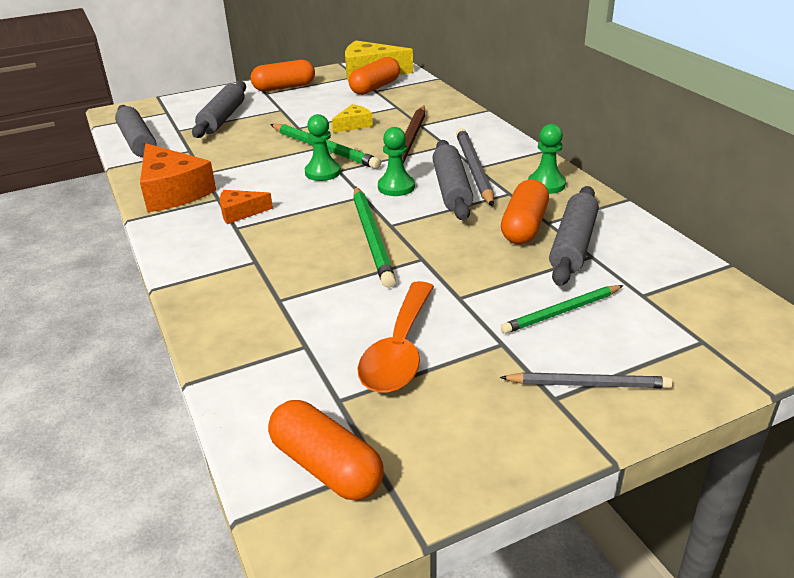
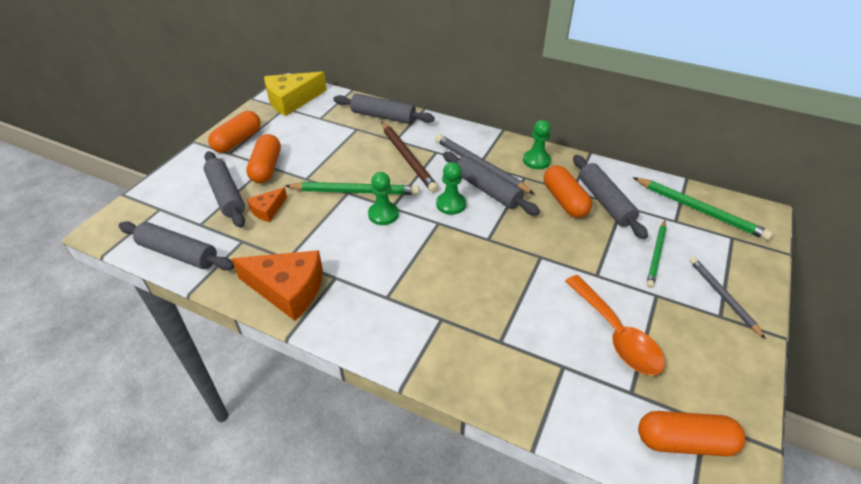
camera: 40 degrees left, 10 degrees up
(240, 212) = (371, 282): orange cheese -> orange cheese (267, 210)
(354, 125) = (347, 159): yellow cheese -> none
(372, 237) = (491, 256): green pencil -> green pencil (699, 210)
(375, 87) = (316, 115): orange capsule -> orange capsule (266, 168)
(436, 105) = (383, 116): none -> grey rolling pin
(588, 384) = (722, 297): grey pencil -> grey pencil turned 75 degrees counterclockwise

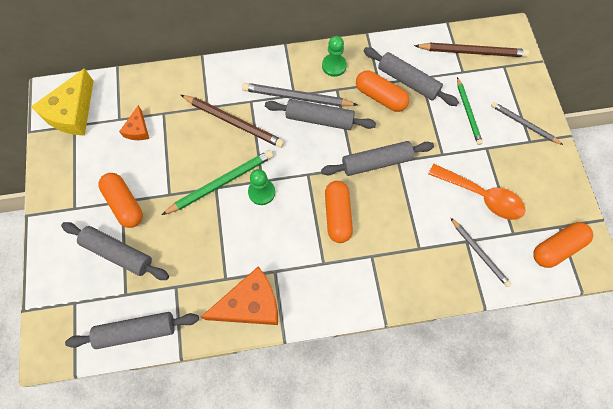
camera: 35 degrees left, 25 degrees up
(238, 141) = (69, 190): orange capsule -> orange capsule (338, 215)
(267, 210) = (167, 245): orange cheese -> orange cheese (138, 129)
(383, 116) = (174, 85): grey rolling pin -> grey rolling pin (376, 162)
(451, 204) = (303, 150): green pawn -> none
(571, 386) = (479, 253): none -> grey pencil
(699, 210) = (472, 52): green pencil -> brown pencil

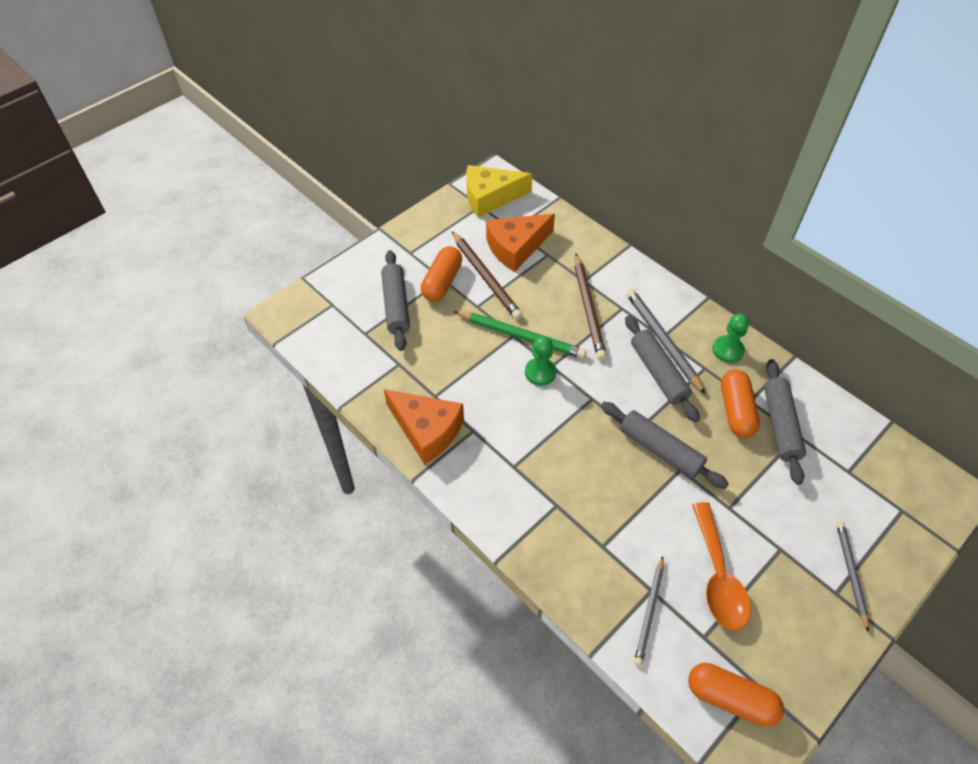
camera: 55 degrees right, 15 degrees down
(136, 331) = (340, 361): grey rolling pin -> none
(138, 129) = (516, 247): orange cheese -> orange cheese, size x1.90
(338, 215) = (573, 449): orange capsule -> none
(468, 112) = (805, 505): green pencil -> none
(472, 52) = (884, 466): brown pencil -> brown pencil (486, 277)

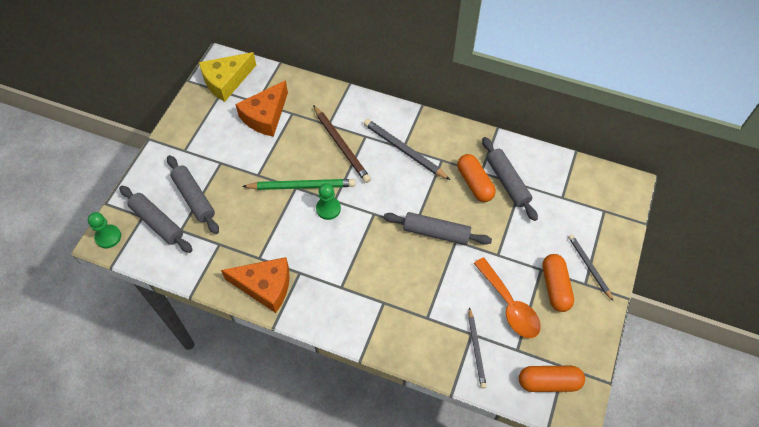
camera: 25 degrees left, 5 degrees up
(442, 282) = (221, 165): orange capsule -> orange capsule (555, 287)
(486, 277) = (253, 149): brown pencil -> none
(658, 373) = (411, 176): grey rolling pin -> grey rolling pin (157, 222)
(727, 350) = (451, 140): green pawn -> green pawn (108, 237)

